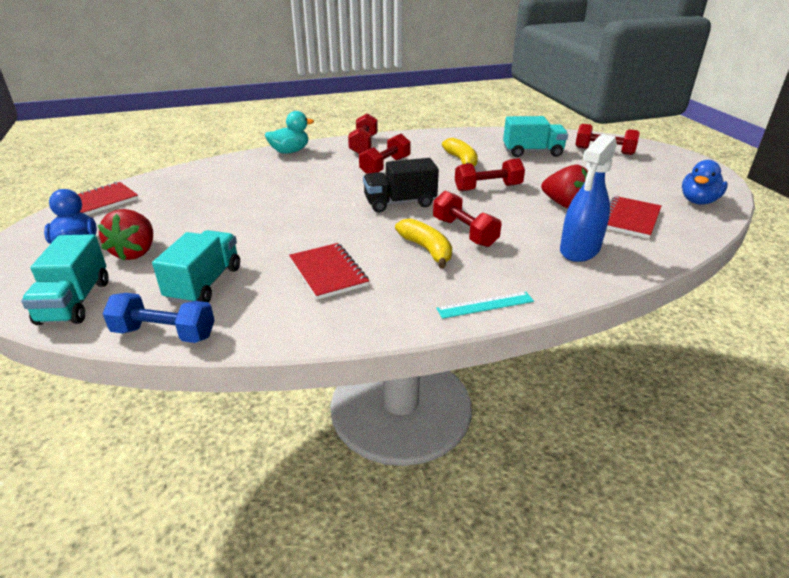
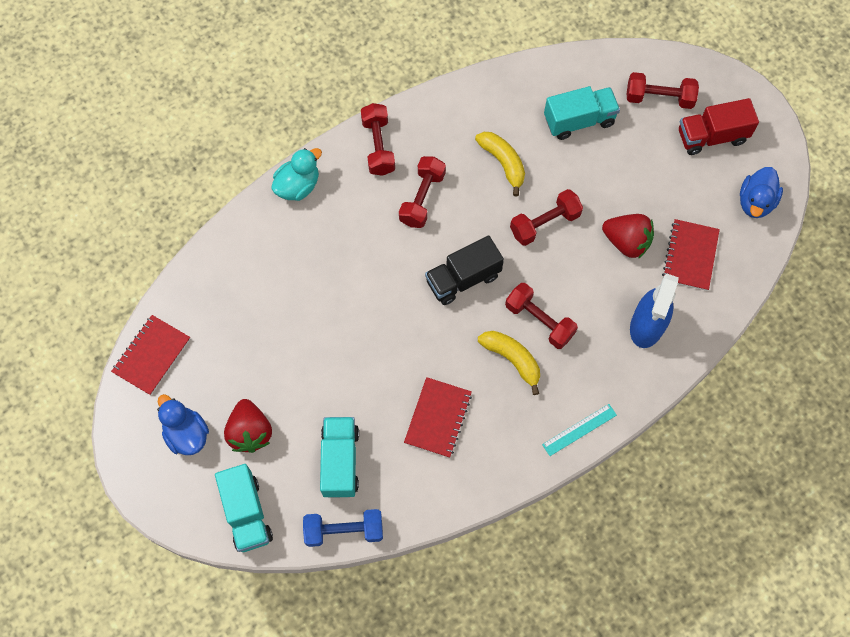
camera: 15 degrees left, 35 degrees up
(328, 272) = (438, 418): red notebook -> red notebook turned 60 degrees clockwise
(651, 169) = (711, 136): none -> red truck

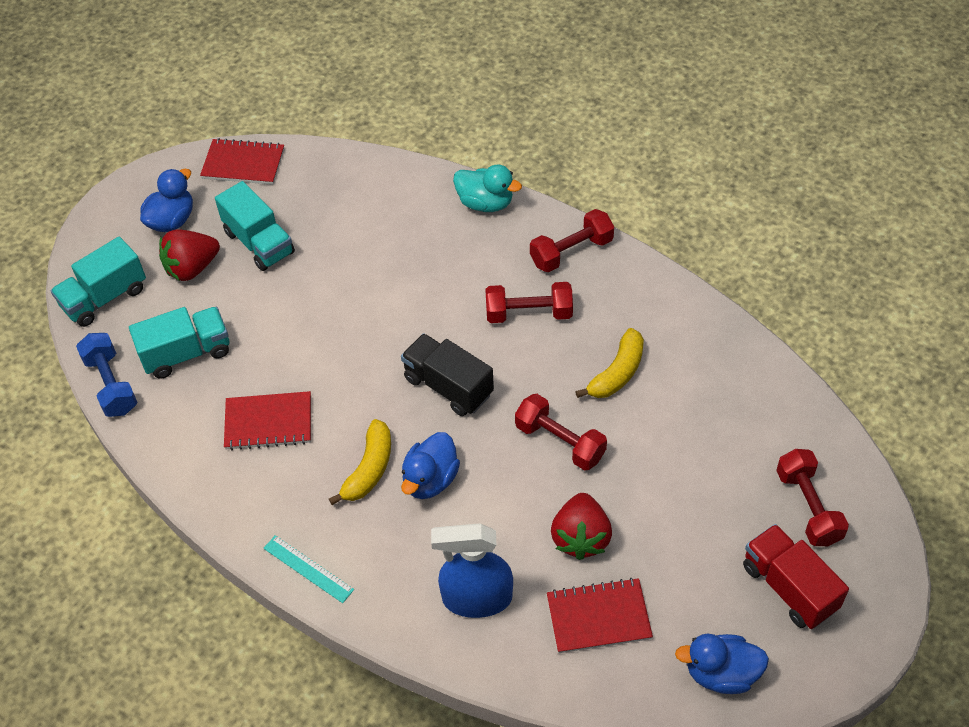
camera: 70 degrees right, 15 degrees down
(539, 321) = (430, 480): red dumbbell -> blue duck
(579, 120) = (720, 430): turquoise truck -> turquoise truck (259, 243)

